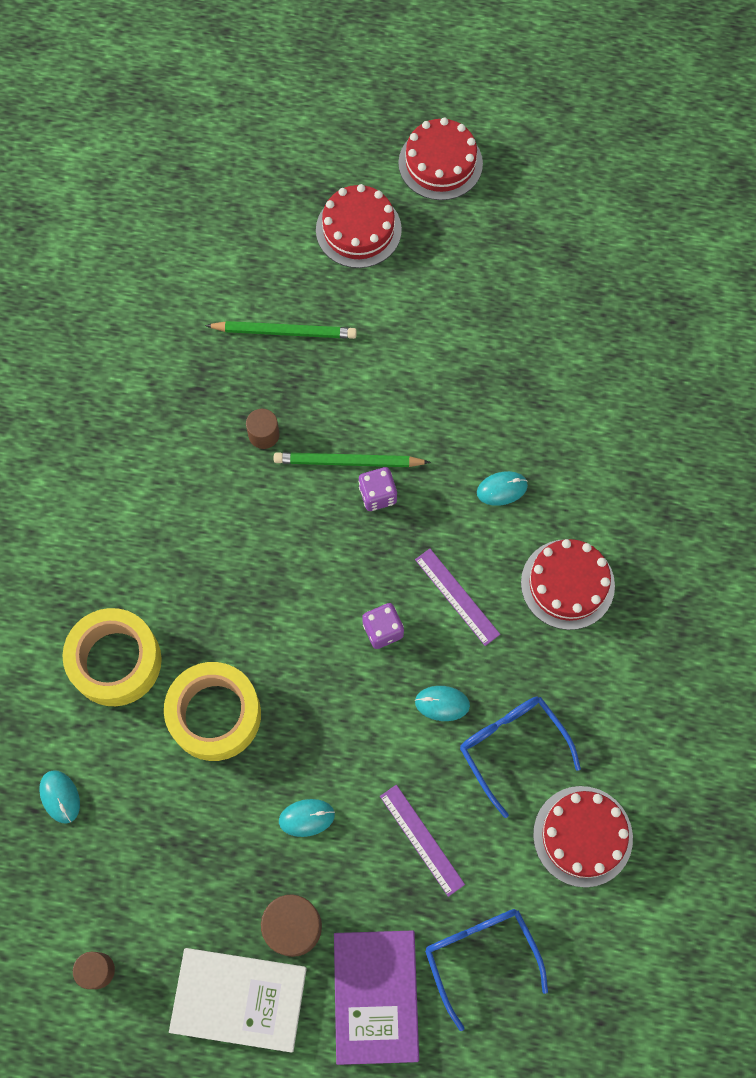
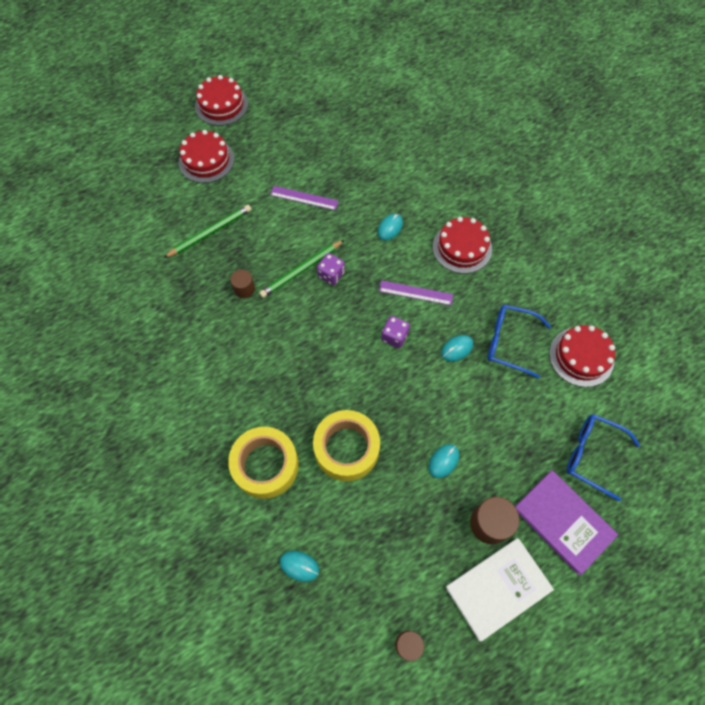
camera: 40 degrees left, 5 degrees down
(421, 840) = (510, 423): purple ruler -> purple ruler (304, 198)

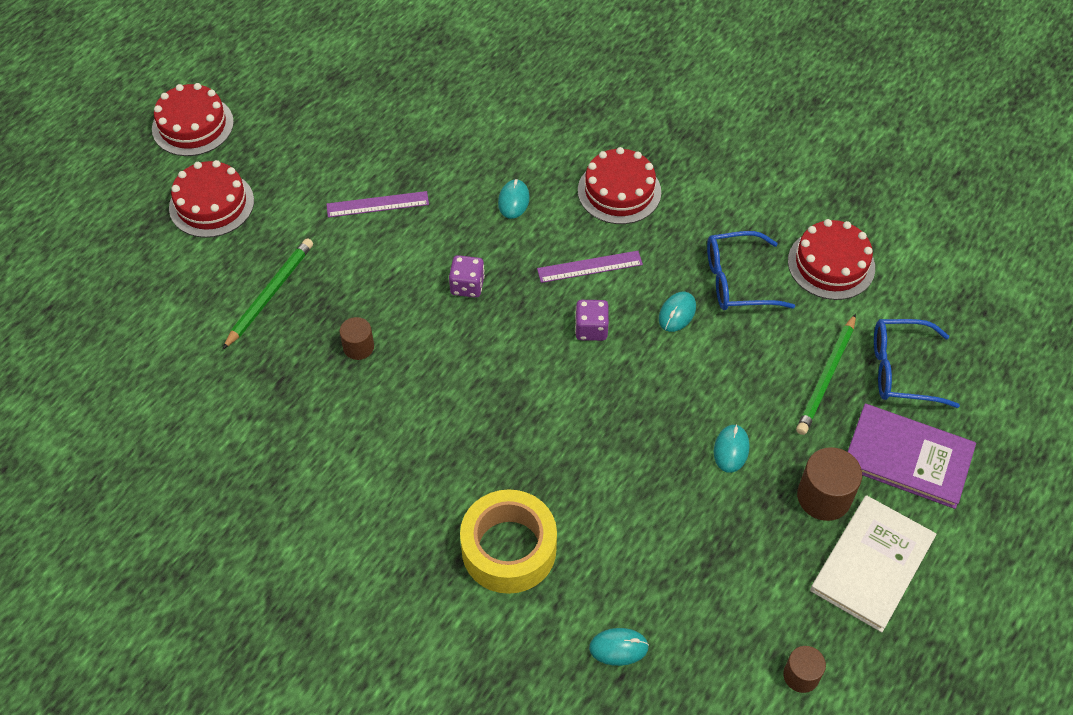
camera: 25 degrees left, 10 degrees down
(301, 270) = (424, 295): green pencil -> green pencil (827, 377)
(346, 448) = (602, 485): yellow tape -> none

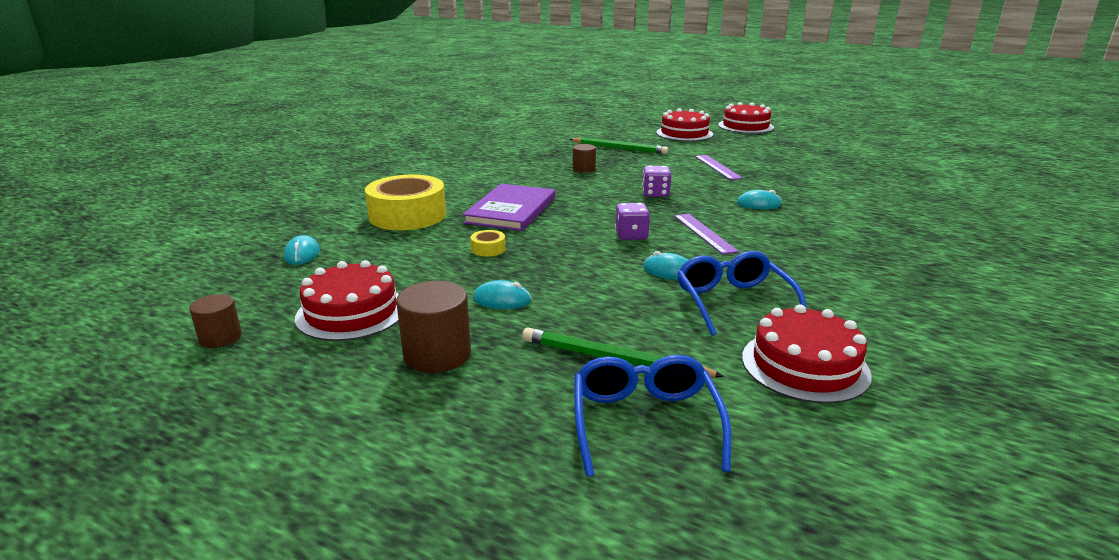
camera: 85 degrees right, 30 degrees down
(617, 461) = (488, 249): none -> yellow tape
(619, 191) = (810, 242): red cake -> red cake (351, 312)
(872, 564) = (335, 387): white book -> none
(908, 457) = (493, 422): purple book -> purple book (511, 210)

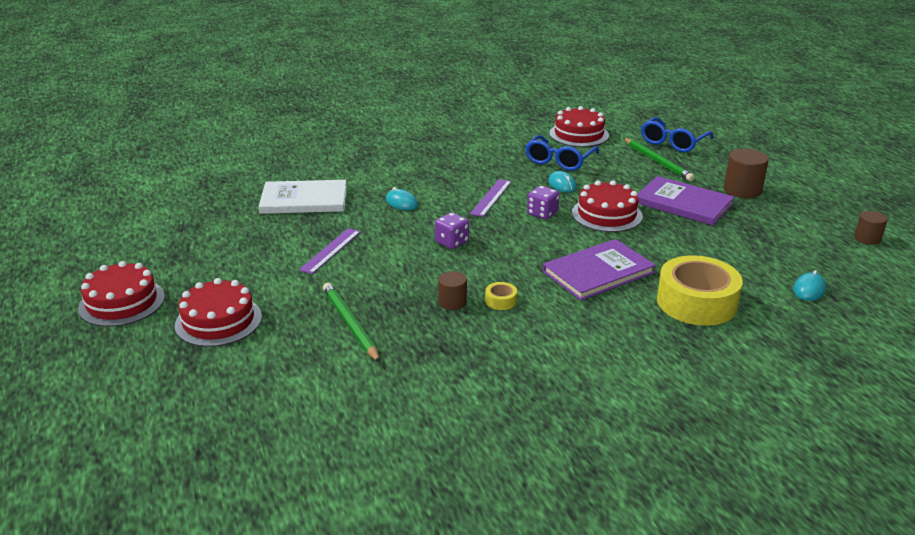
camera: 140 degrees left, 5 degrees up
(351, 312) = (781, 227): red cake -> red cake (607, 214)
(488, 249) = (657, 240): yellow tape -> yellow tape (501, 301)
(502, 300) = (683, 203): turquoise mouse -> purple book
(824, 183) = (304, 200): none -> white book

